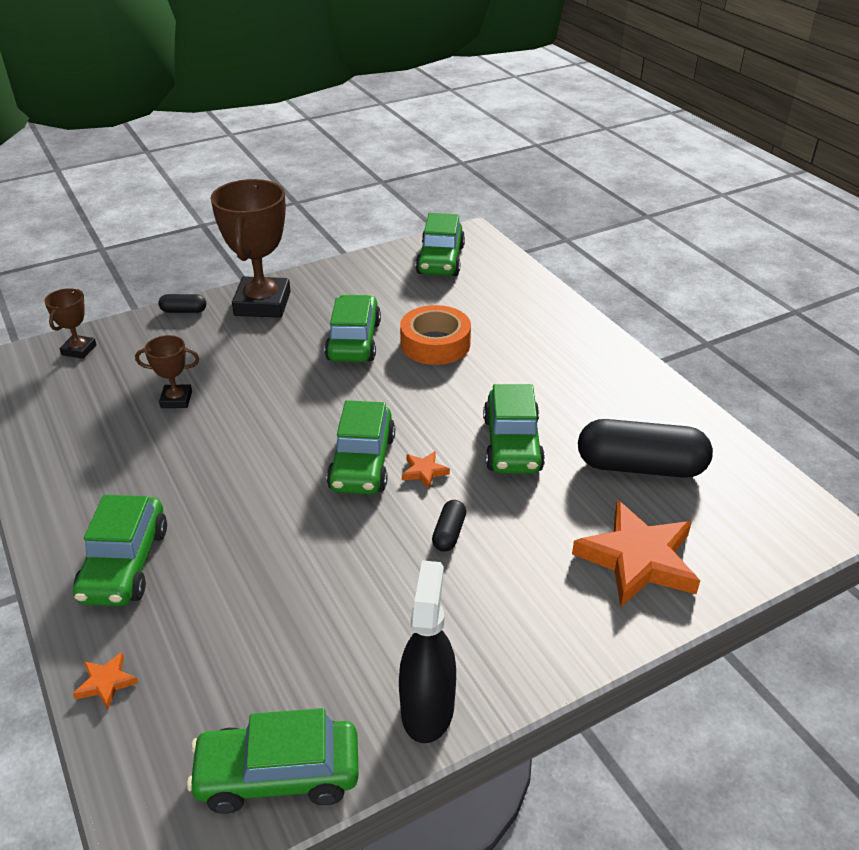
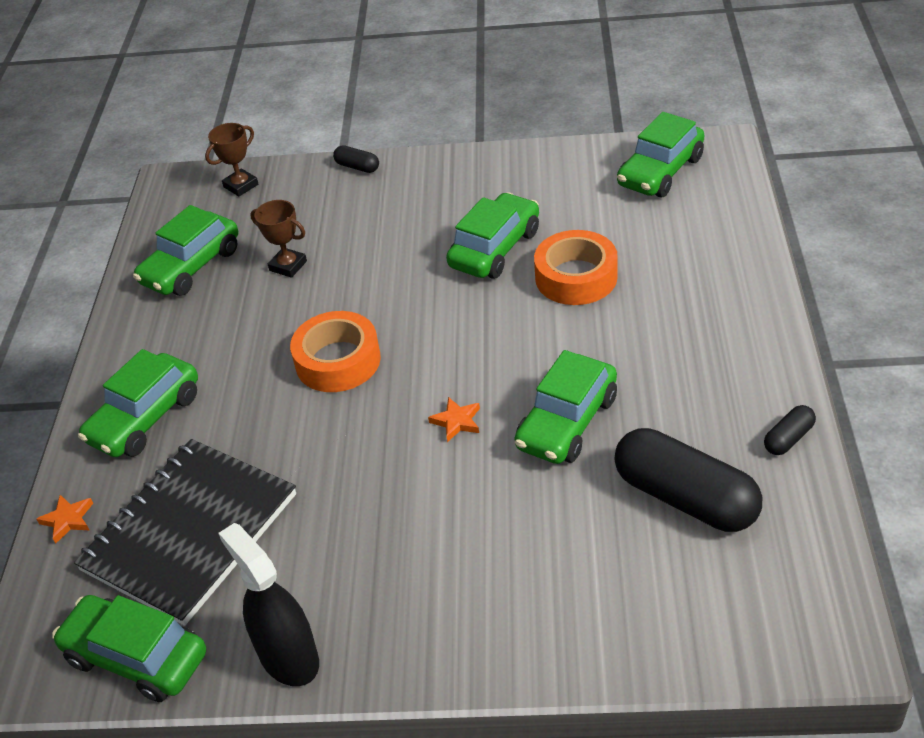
camera: 35 degrees right, 5 degrees up
(248, 644) = (190, 532): none -> black notebook
(262, 304) = (436, 178): brown trophy -> none
(283, 459) = (338, 361): none -> orange tape
(362, 462) = (406, 390): green car -> green car (191, 266)
(427, 709) = (288, 657): black spray bottle -> black spray bottle turned 75 degrees counterclockwise
(449, 533) = (431, 496): black capsule -> black capsule (788, 438)
(637, 559) = (596, 599): orange star -> none

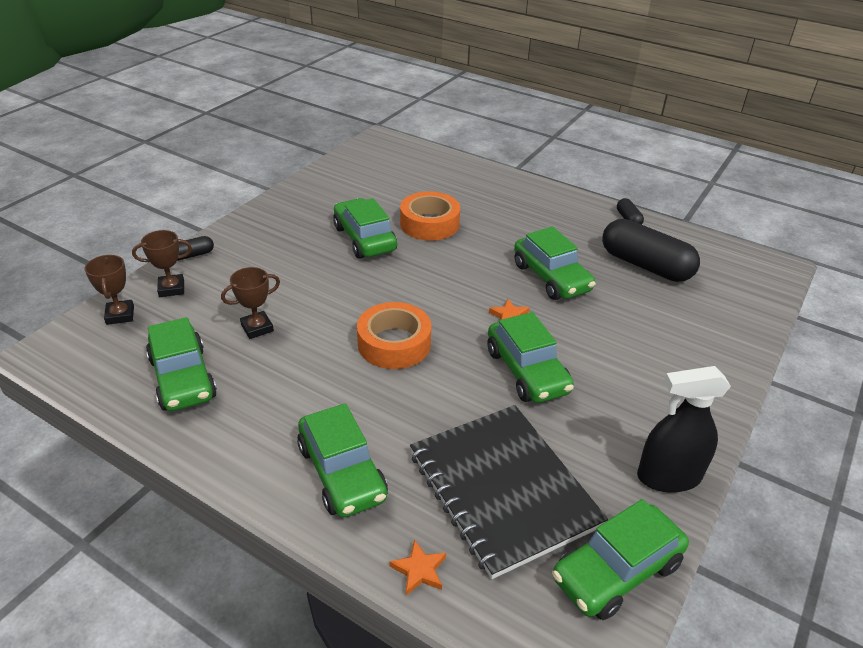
camera: 65 degrees left, 5 degrees down
(299, 187) = (171, 288): none -> brown trophy
(660, 172) = (375, 162): green car -> green car (527, 371)
(685, 498) = (645, 265): black capsule -> black capsule turned 60 degrees clockwise

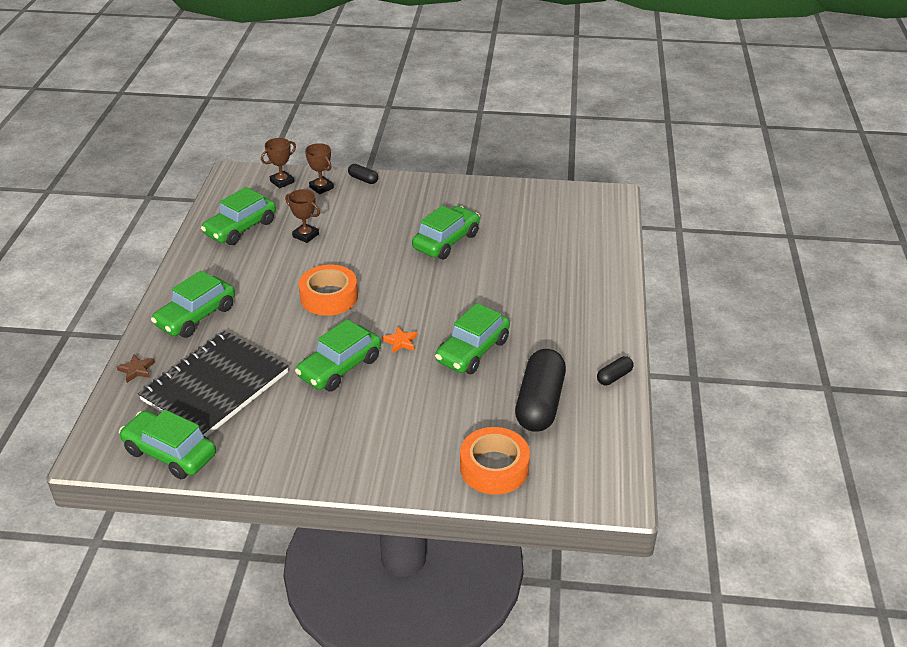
camera: 65 degrees right, 0 degrees up
(419, 570) = (136, 370): orange star -> brown star
(429, 224) = (497, 265): orange tape -> orange tape (494, 468)
(668, 477) = (267, 464): black spray bottle -> none

